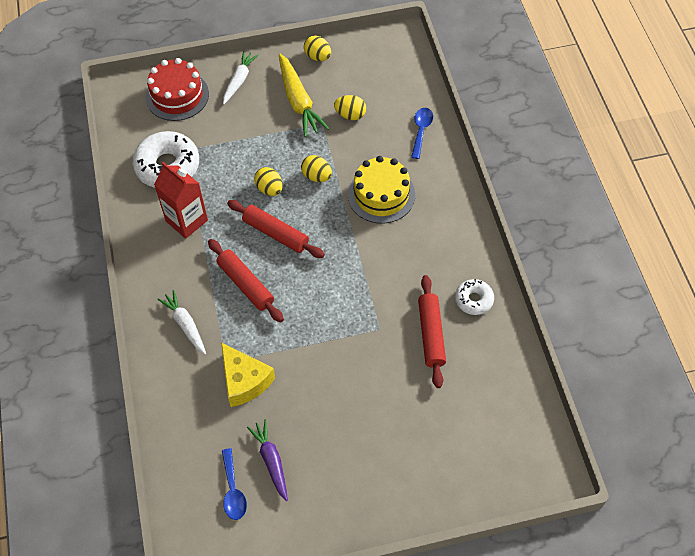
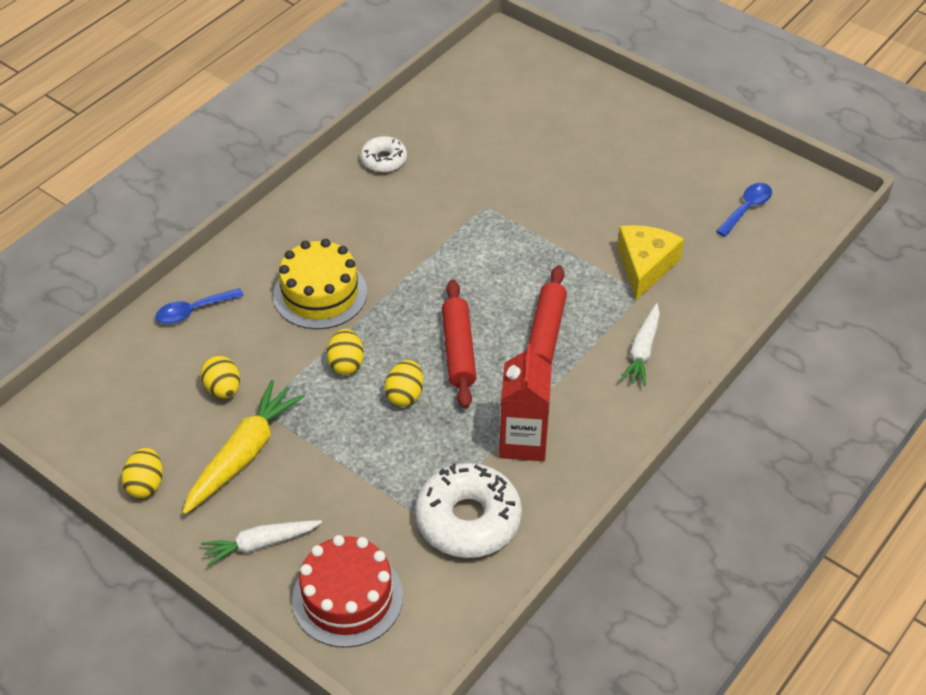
camera: 130 degrees left, 10 degrees down
(271, 461) = (693, 201): purple carrot -> none
(431, 334) = (452, 169): red rolling pin -> none

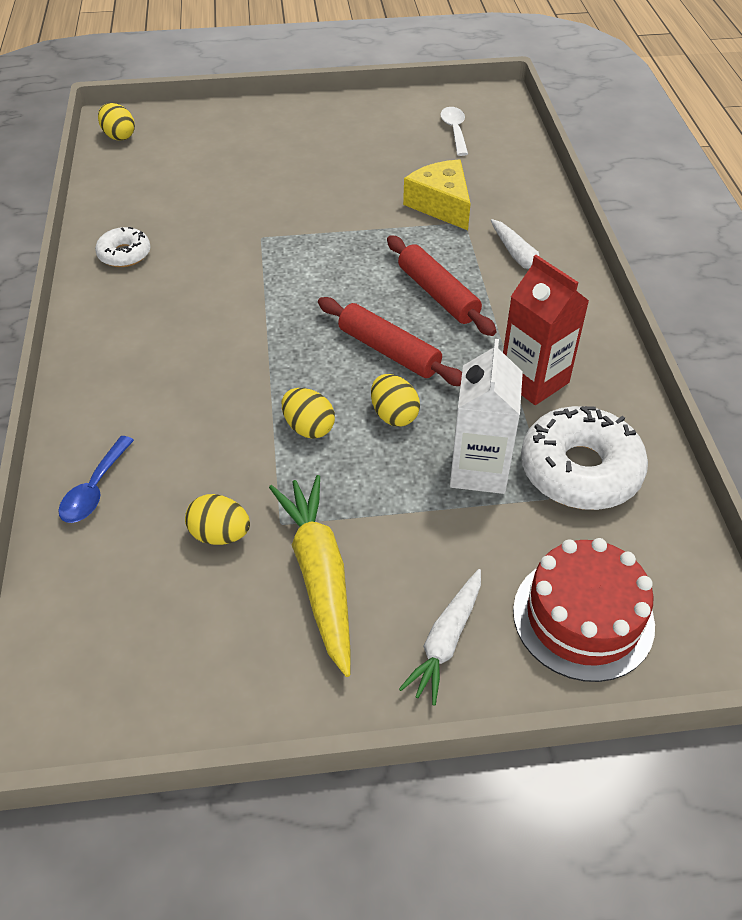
camera: 45 degrees left, 0 degrees up
(146, 484) = (257, 686): yellow egg -> yellow egg (119, 136)
(320, 293) = (206, 389): yellow cake -> none
(408, 469) = (479, 470): none -> white carton
(746, 209) = (454, 131): blue spoon -> white spoon

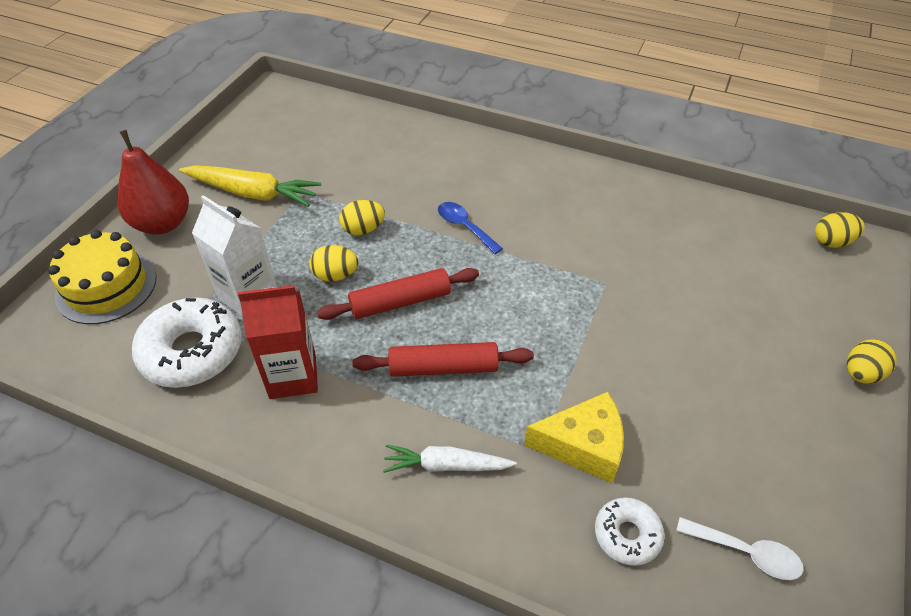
camera: 120 degrees right, 0 degrees up
(95, 489) = (395, 133): blue spoon -> blue spoon (464, 227)
(124, 254) = (626, 198): white donut -> white donut (627, 535)
(220, 534) = (318, 167): yellow egg -> yellow egg (861, 374)
(446, 641) = (163, 223): white carrot -> red pear
(583, 617) = (106, 286): red cake -> yellow cake

